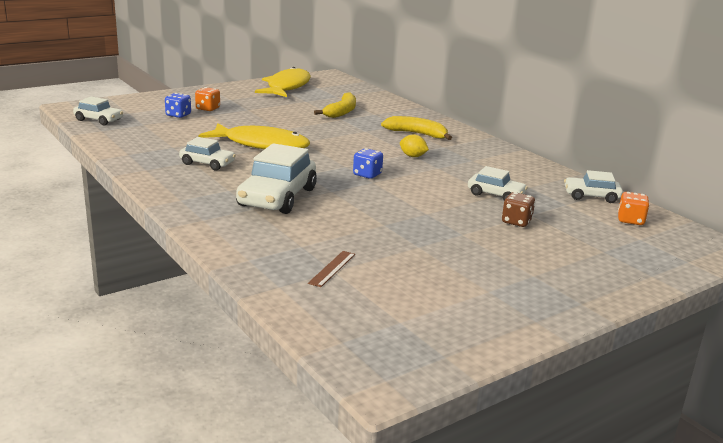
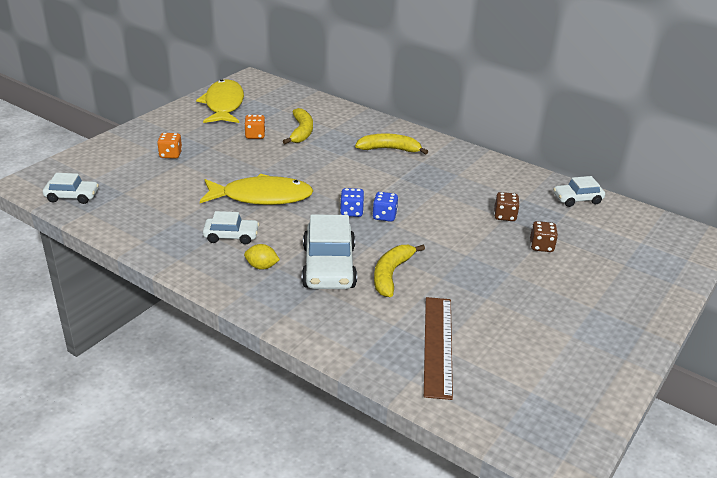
camera: 20 degrees left, 10 degrees up
(178, 115) = (148, 171): blue dice -> blue dice (351, 212)
(332, 268) = (438, 345): brown ruler -> brown ruler, size x2.06
(334, 213) = (391, 274): none -> yellow banana
(413, 156) = (406, 181): yellow lemon -> yellow lemon (261, 266)
(495, 194) = (505, 216): white car -> brown dice
(630, 220) = (622, 222): orange dice -> orange dice (255, 135)

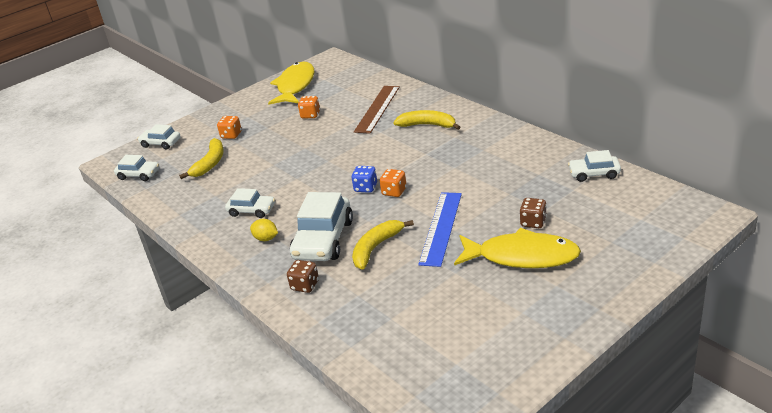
camera: 20 degrees right, 0 degrees up
(86, 162) = (161, 143): none -> white car
(261, 197) = (292, 174): yellow fish -> yellow fish (522, 256)
(301, 132) = (353, 110): yellow banana -> yellow banana (210, 163)
(384, 216) = (394, 192): blue dice -> orange dice
(438, 345) = (389, 316): brown ruler -> brown ruler (377, 109)
(450, 253) = (441, 228): none -> blue ruler
(505, 216) = (510, 191): brown dice -> brown dice (305, 285)

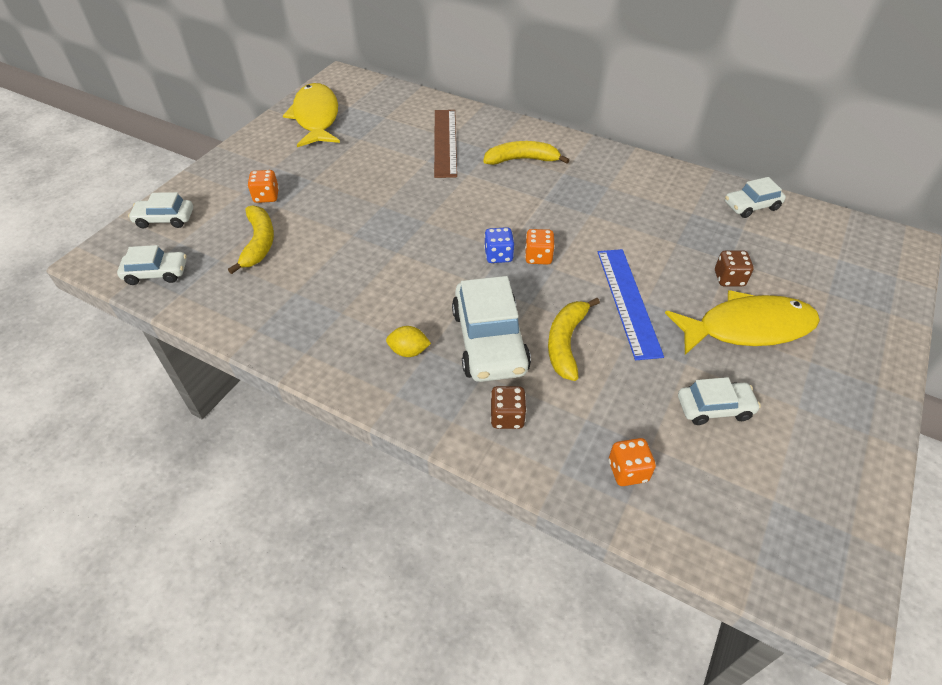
camera: 25 degrees left, 15 degrees up
(252, 210) = (363, 309): white car -> white car (714, 408)
(310, 115) = (362, 158): orange dice -> orange dice (628, 471)

